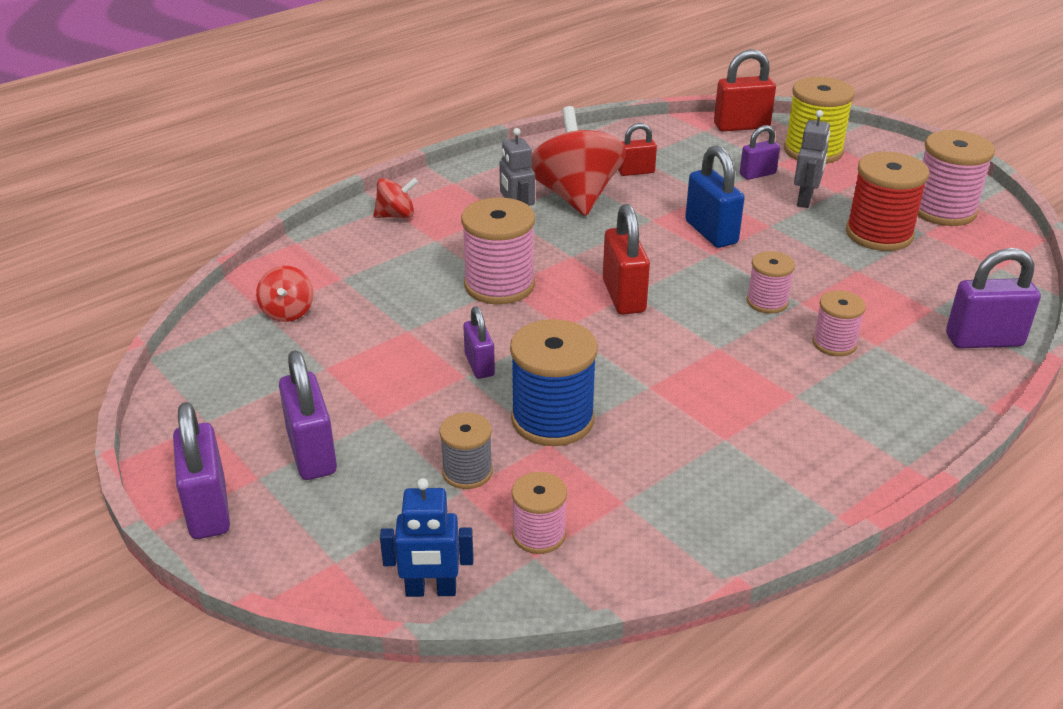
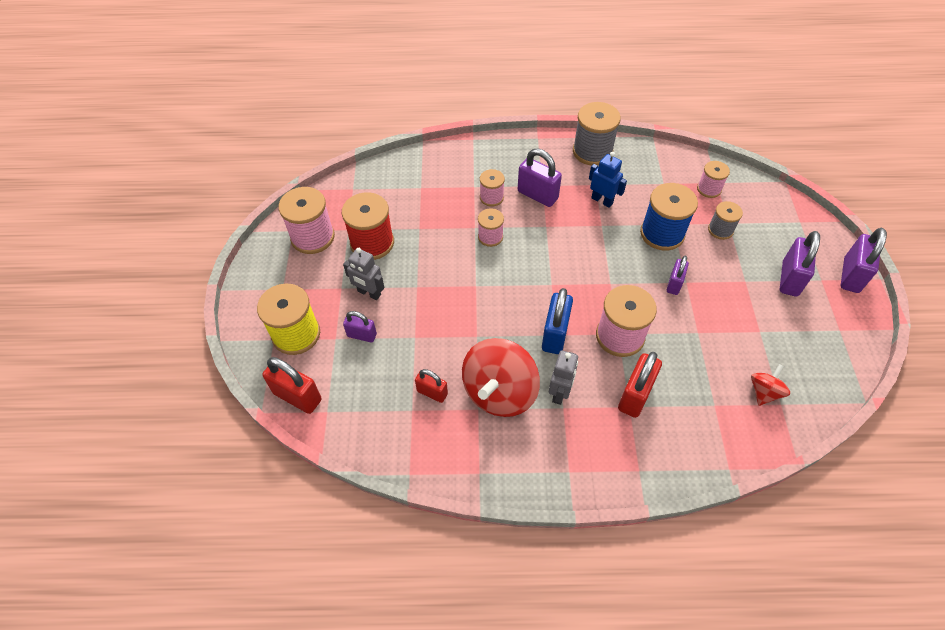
camera: 140 degrees left, 20 degrees up
(396, 215) = (639, 454): red spinning top -> none
(431, 590) = (766, 191): blue robot -> blue robot (602, 200)
(624, 296) = (558, 284): red padlock -> red padlock (635, 395)
(711, 232) = (456, 302): blue padlock -> blue padlock (555, 334)
(796, 491) = (592, 151): none -> grey spool
(805, 200) = (369, 293): grey robot -> grey robot turned 120 degrees counterclockwise
(984, 340) = (426, 162): purple padlock -> purple padlock (537, 195)

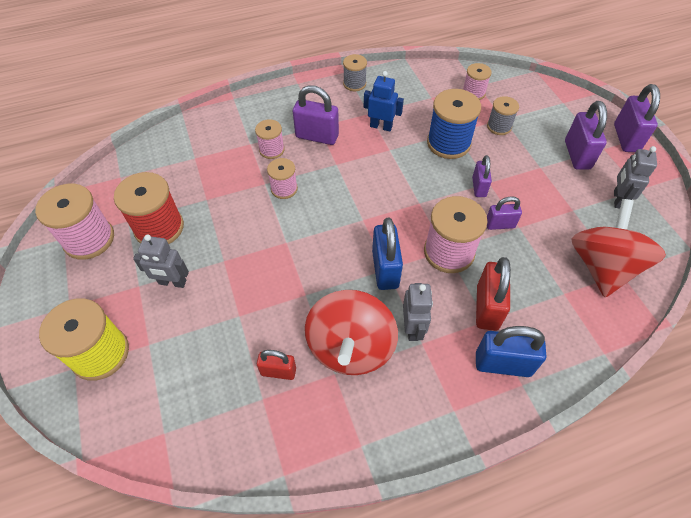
camera: 20 degrees left, 0 degrees up
(297, 397) = (123, 427): red padlock -> none
(362, 335) = (178, 331): purple padlock -> purple padlock (500, 224)
(592, 151) = (354, 84): grey spool -> grey spool, size x0.58
(629, 448) = (502, 364): none -> blue padlock
(764, 392) = (602, 266): red spinning top -> red spinning top, size x2.06
(811, 334) = (618, 199): none -> grey robot

